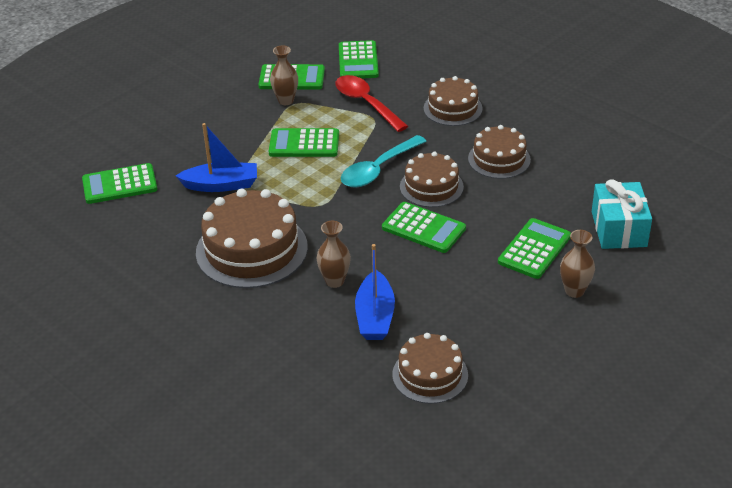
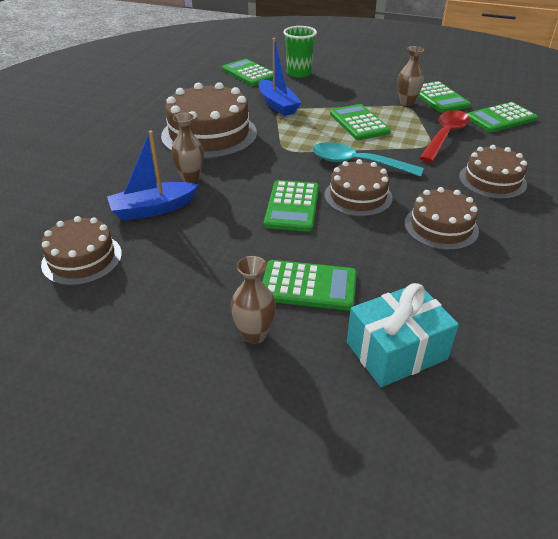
camera: 65 degrees right, 0 degrees up
(153, 148) = (299, 73): none -> green cup

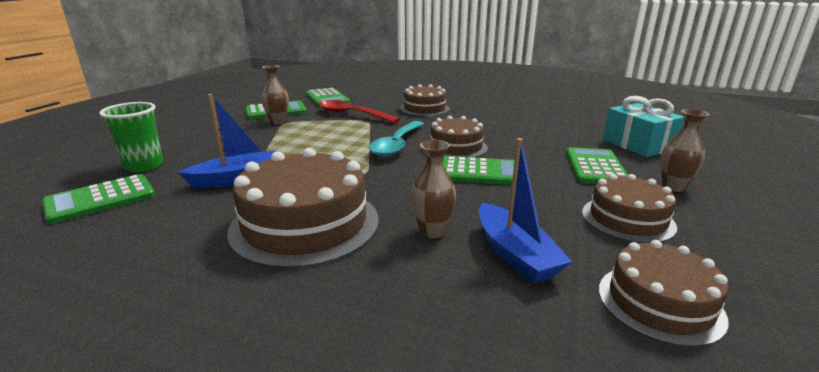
camera: 90 degrees left, 15 degrees down
(359, 123) = (313, 141): green calculator -> none
(441, 227) = (492, 125): brown cake -> brown cake (627, 219)

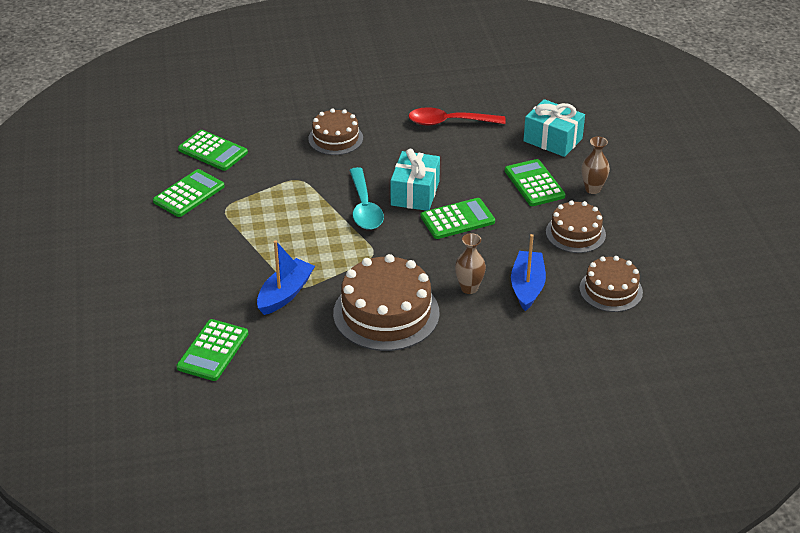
camera: 30 degrees left, 15 degrees up
(144, 166) = (185, 310): green cup -> none
(278, 122) = (216, 211): brown vase -> none
(352, 115) = (274, 174): red spoon -> red spoon (449, 122)
(456, 147) = (415, 193): brown cake -> turquoise gift
(515, 254) = (527, 287): blue boat -> blue boat turned 120 degrees counterclockwise

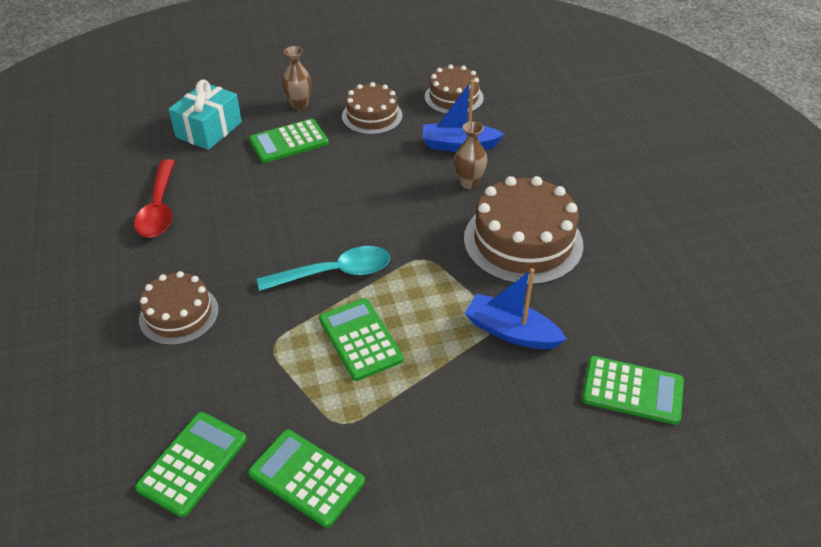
camera: 95 degrees left, 5 degrees up
(415, 193) = (305, 230): turquoise gift -> none
(457, 219) = (354, 195): green calculator -> green calculator (360, 339)

